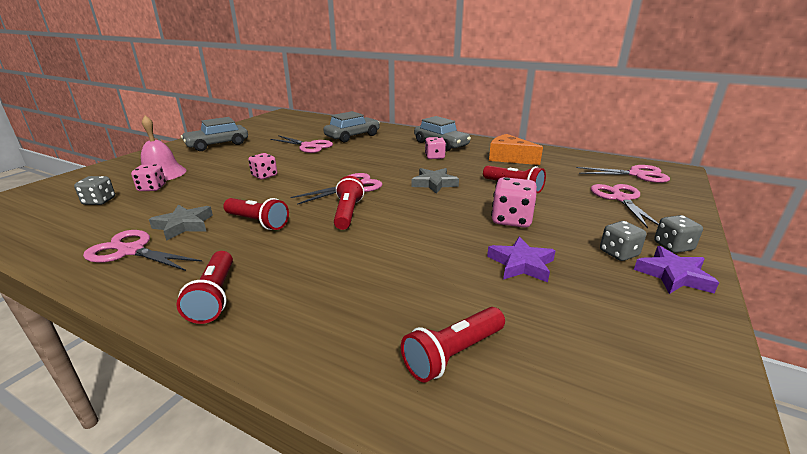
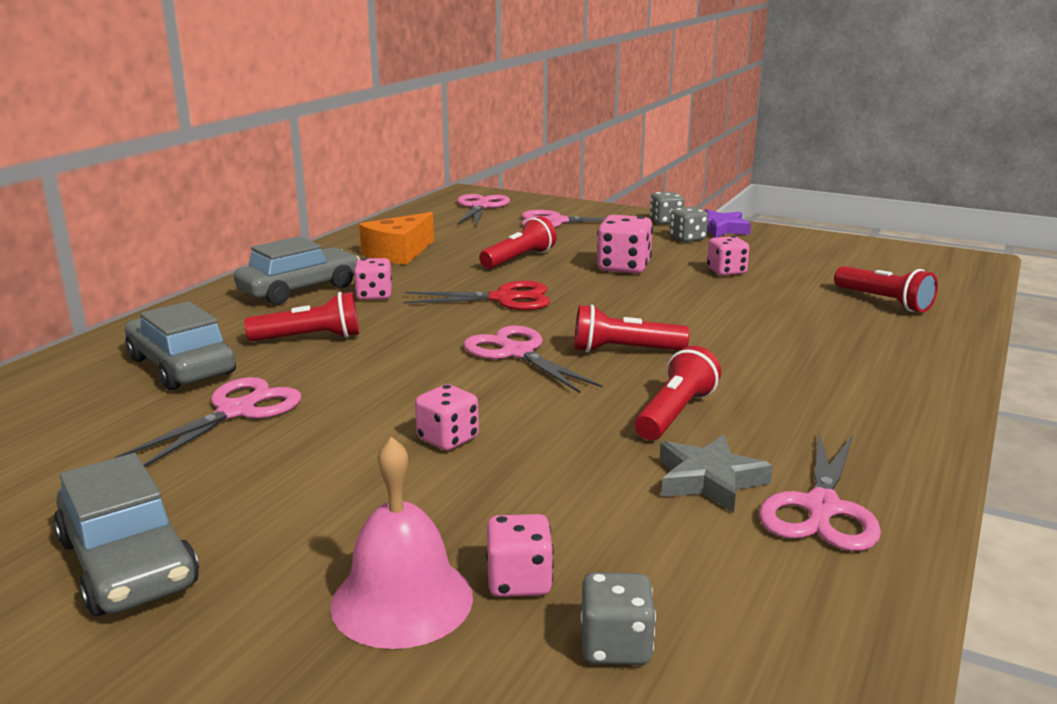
camera: 90 degrees left, 5 degrees down
(214, 297) = (887, 410): red flashlight -> red flashlight (310, 338)
(434, 183) = (504, 299): grey star -> red scissors
(521, 264) = (726, 271): purple star -> pink dice

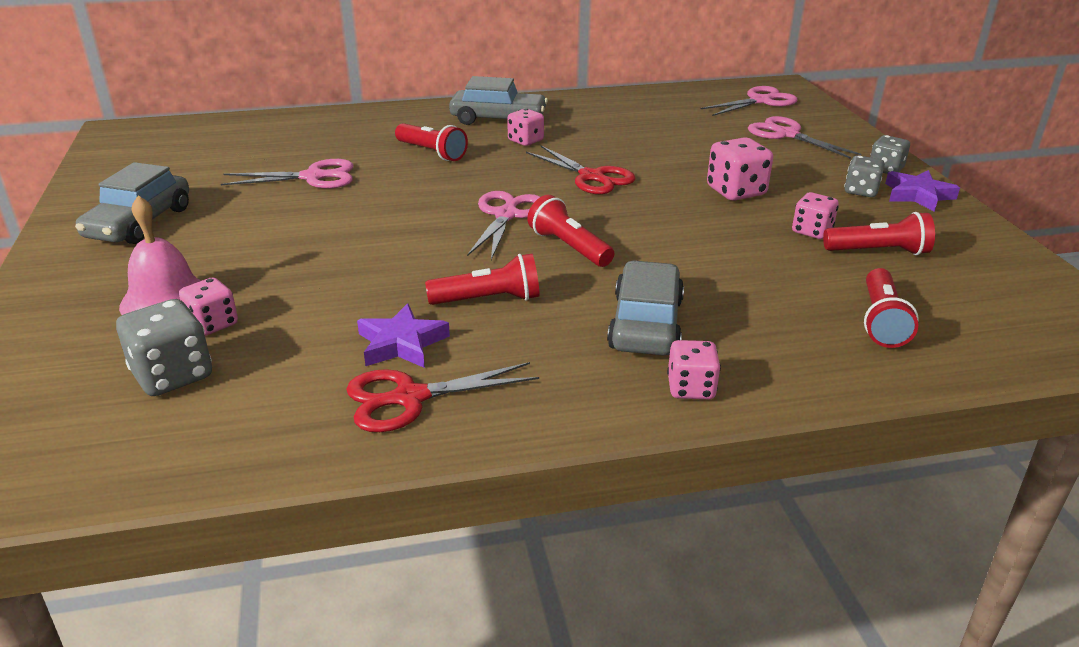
camera: 50 degrees right, 10 degrees up
(181, 366) = (347, 141): grey car -> grey car (645, 324)
(399, 253) = (612, 117): orange cheese -> none
(448, 439) = (352, 242): pink dice -> pink dice (691, 388)
(519, 259) = (677, 153): red flashlight -> red flashlight (878, 251)
(615, 646) = (172, 375): grey dice -> grey dice, size x1.51
(709, 480) = (401, 343): grey star -> purple star
(821, 509) = (409, 398): pink scissors -> red scissors

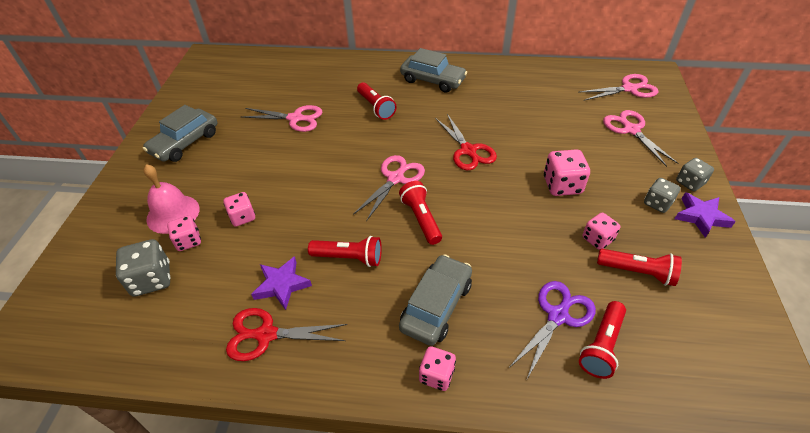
camera: 20 degrees right, 15 degrees up
(525, 141) = (441, 105): pink dice -> pink dice (242, 217)
(810, 305) = (558, 315): none -> purple scissors

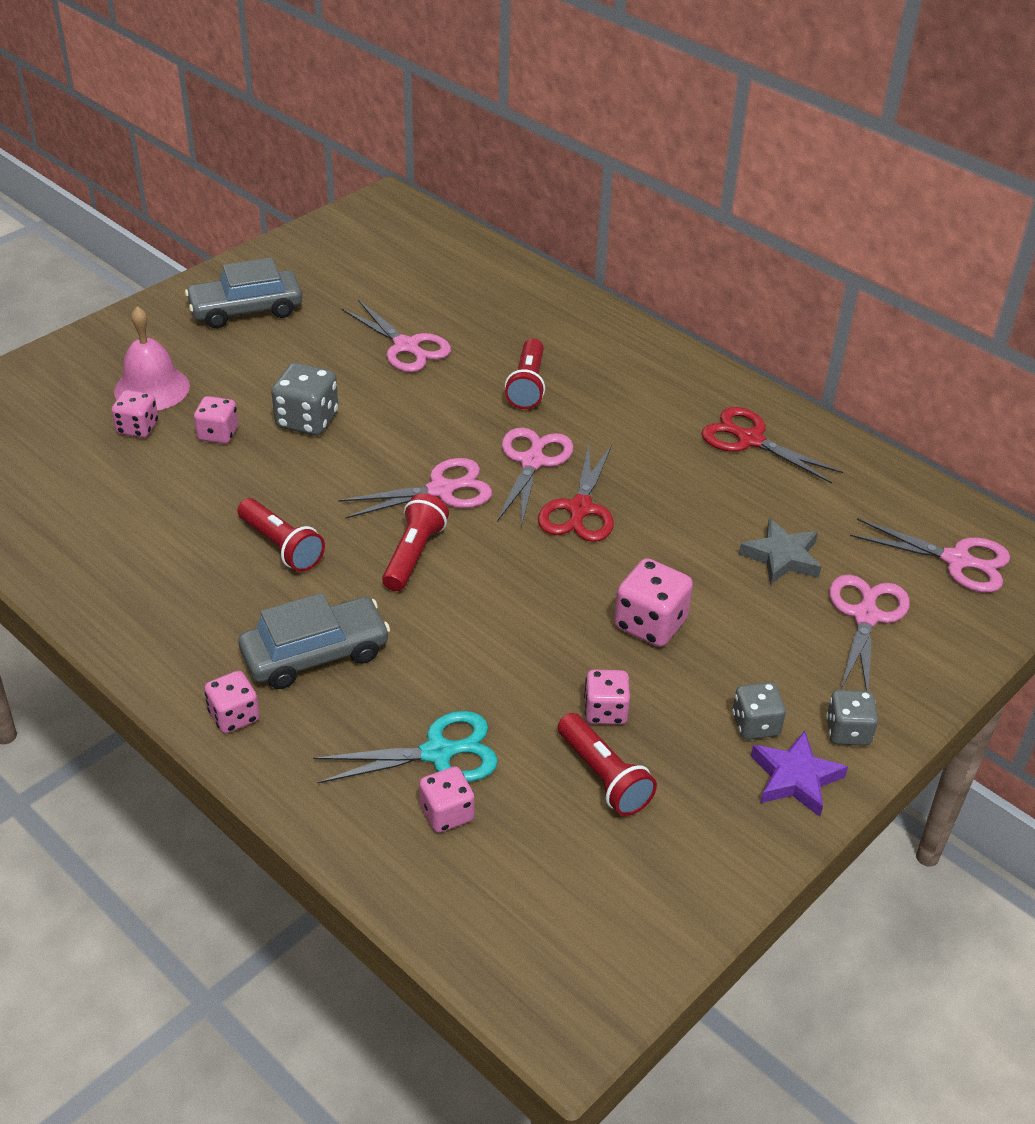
camera: 35 degrees right, 5 degrees down
(152, 279) = (65, 447): grey dice -> grey dice (307, 420)
(266, 334) = (115, 569): red scissors -> red scissors (749, 439)
(282, 285) = (181, 531): purple star -> none
(421, 141) = (532, 461): none -> pink scissors
(433, 80) = (656, 388): grey car -> none
(558, 315) = (439, 753): purple scissors -> turquoise scissors
(571, 124) = (782, 557): none -> grey star
(601, 346) = (447, 813): red flashlight -> pink dice

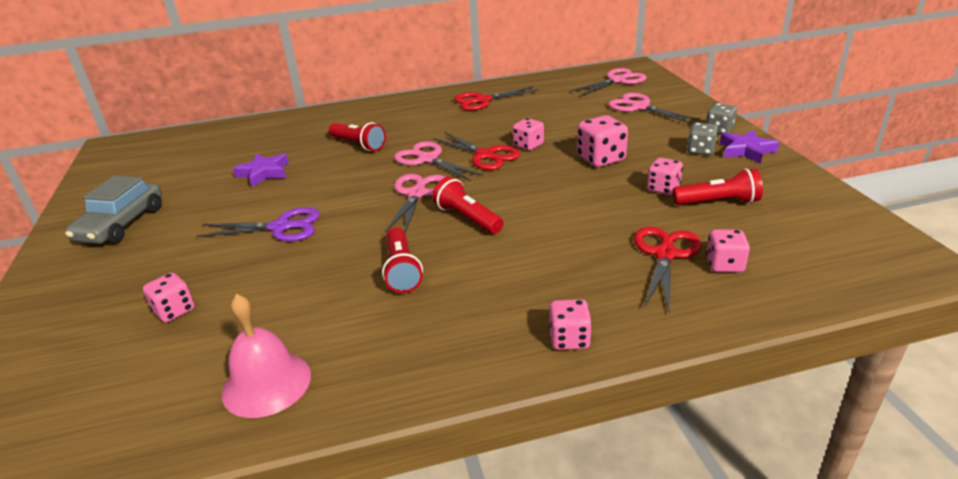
camera: 55 degrees left, 10 degrees down
(152, 388) = (137, 291): pink bell -> pink bell (266, 383)
(218, 434) = (240, 270): pink dice -> pink dice (528, 145)
(282, 546) = (402, 270): red flashlight -> red flashlight turned 90 degrees clockwise
(307, 420) = (281, 227): grey dice -> purple scissors
(315, 654) = (530, 282): grey car -> none
(406, 347) = (264, 173): pink scissors -> purple star
(439, 753) = (665, 254): turquoise scissors -> red scissors
(782, 557) = (579, 115): grey star -> none

